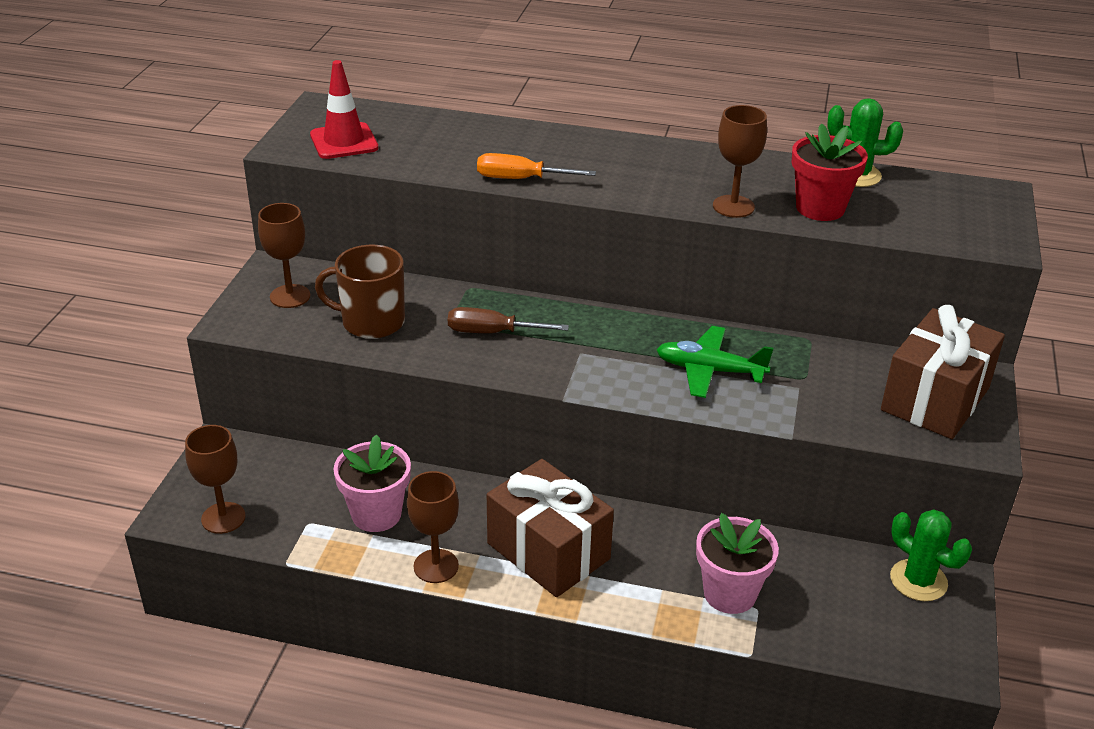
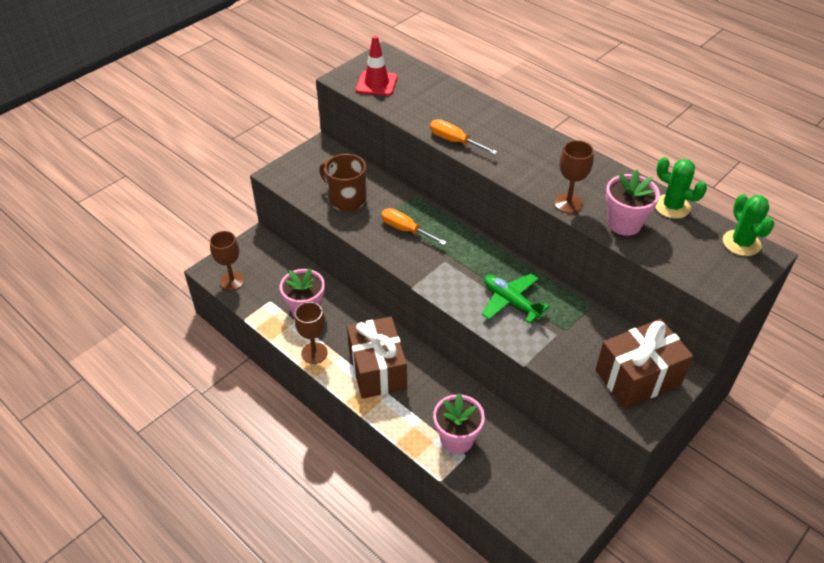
camera: 30 degrees right, 10 degrees up
(290, 296) = (316, 168): brown goblet -> none
(492, 332) = (406, 230): brown screwdriver -> orange screwdriver
(820, 208) = (624, 224): red flower pot -> pink flower pot
(918, 580) = (575, 483): green cactus -> green cactus (741, 243)

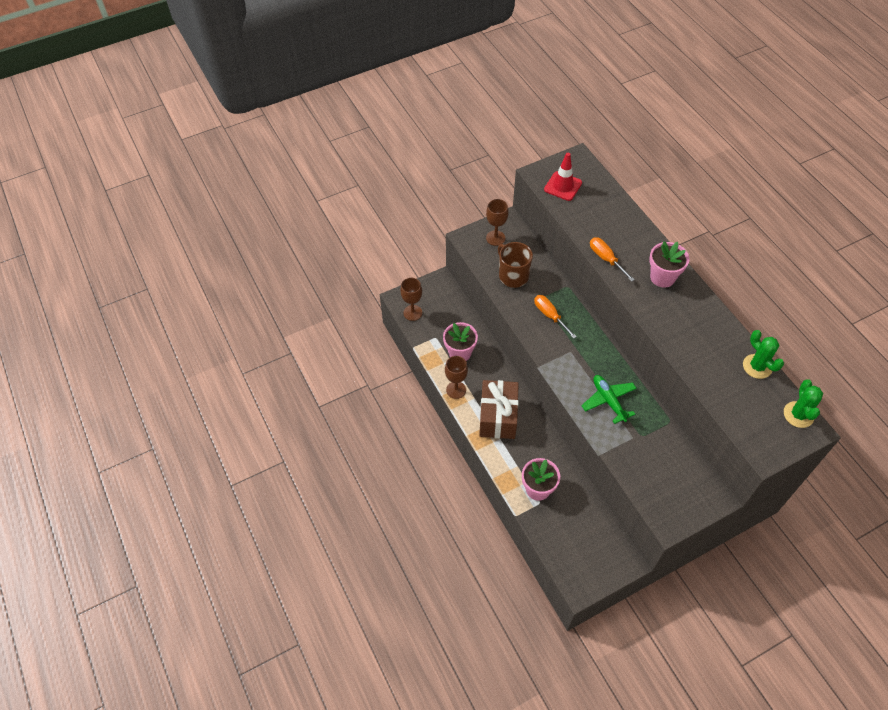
camera: 20 degrees right, 10 degrees up
(568, 203) = (674, 340): brown goblet -> brown goblet (495, 238)
(624, 224) = (711, 371): pink flower pot -> pink flower pot (662, 277)
(638, 377) = (681, 490): brown gift -> none

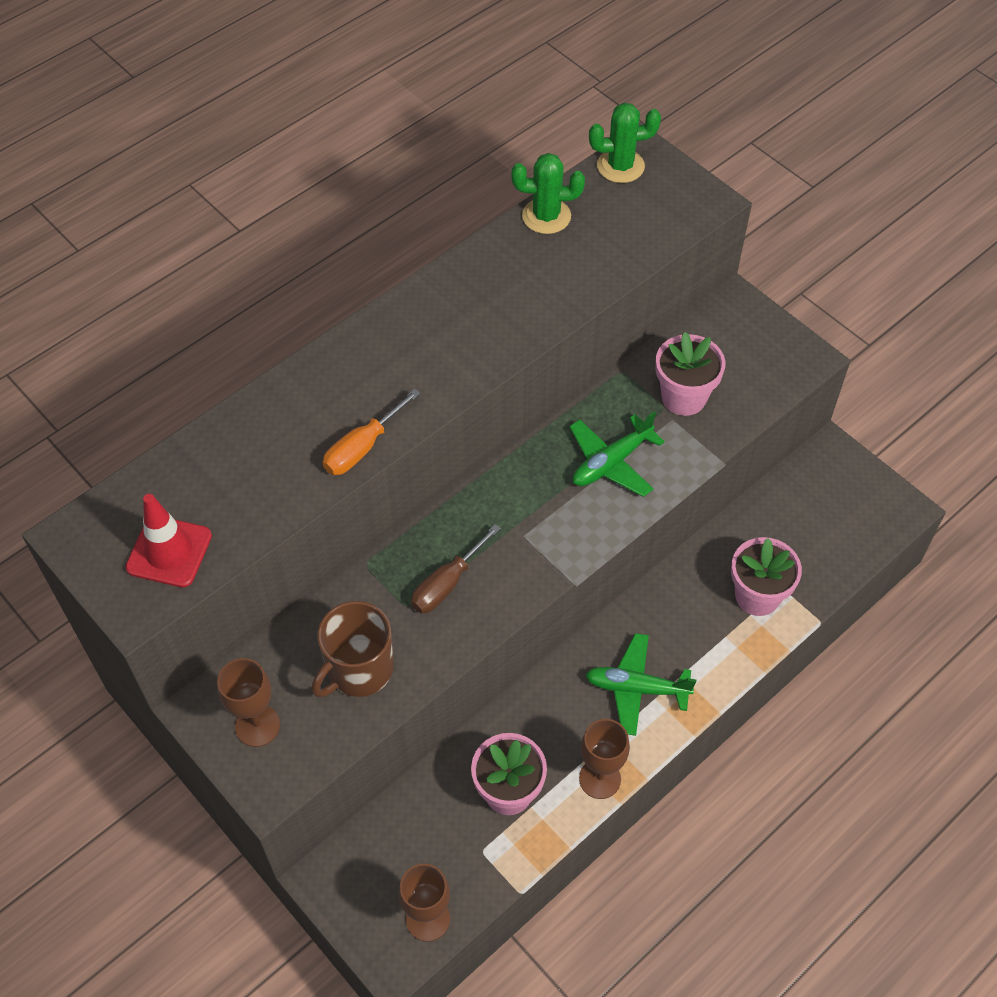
camera: 105 degrees left, 0 degrees up
(498, 417) = (636, 688): brown gift -> green plane
(550, 315) = (447, 583): orange screwdriver -> brown screwdriver
(662, 277) = (387, 355): pink flower pot -> pink flower pot (683, 397)
(757, 366) = (546, 216): green cactus -> green cactus turned 45 degrees clockwise

